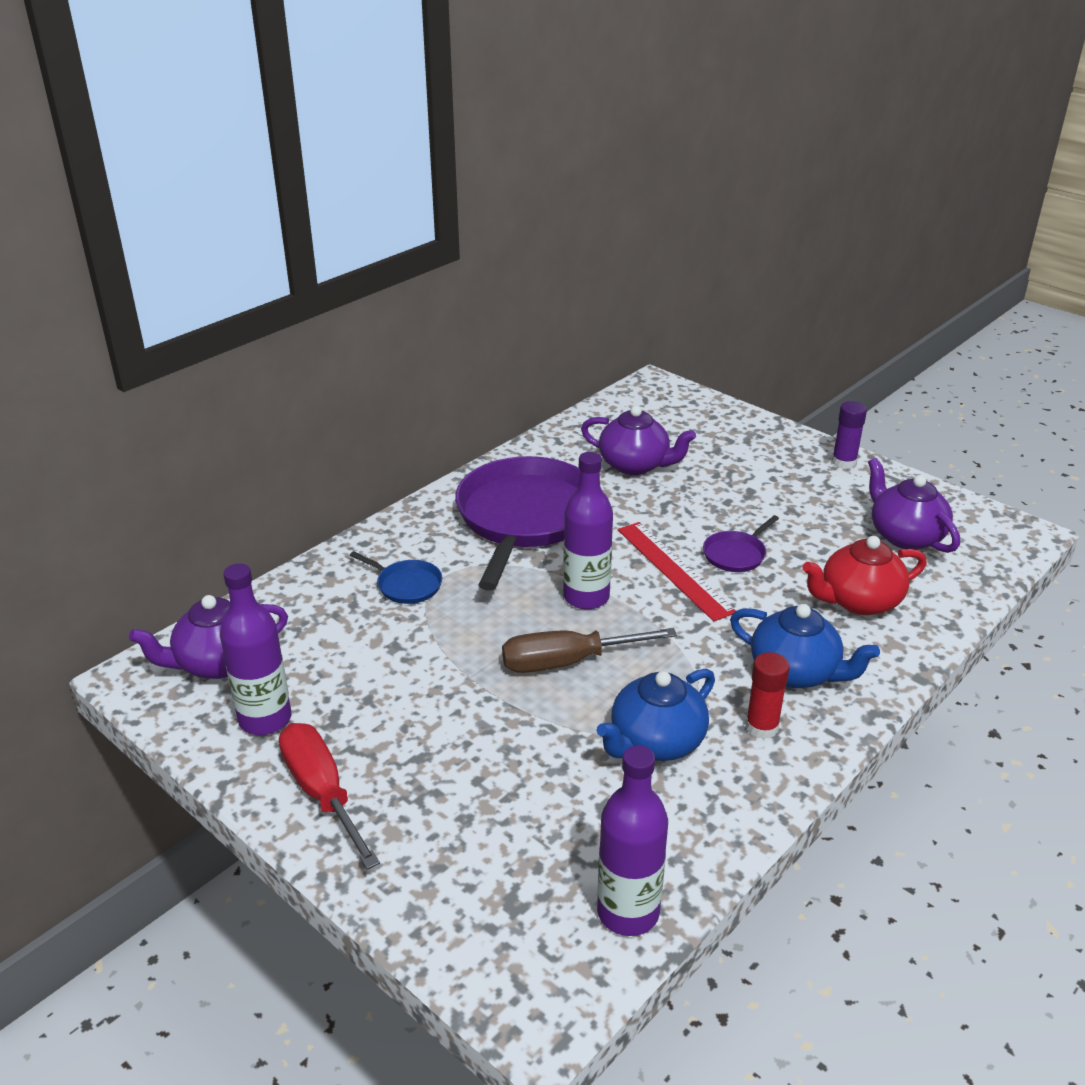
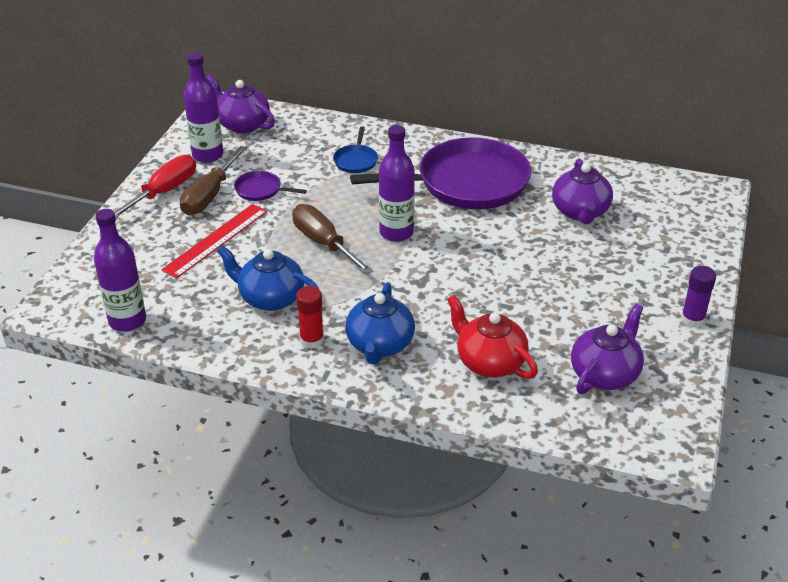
camera: 65 degrees right, 5 degrees up
(373, 743) = (209, 195): none -> brown screwdriver
(674, 569) = (458, 263): red ruler -> red ruler (216, 240)
(736, 554) = (501, 288): purple pan -> purple pan (260, 190)

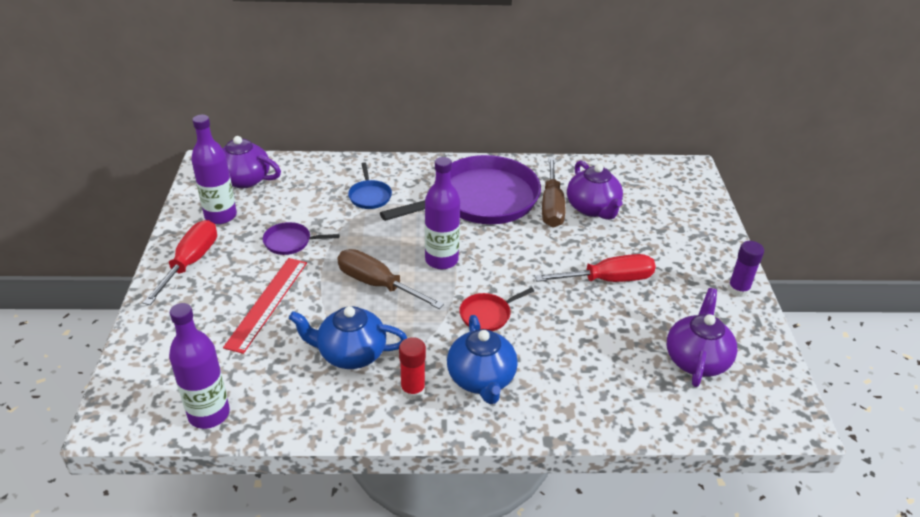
camera: 20 degrees left, 0 degrees up
(209, 195) = (240, 257): brown screwdriver -> brown screwdriver (551, 206)
(415, 291) = (487, 315): none -> red pan
(489, 362) = (591, 372): red teapot -> none
(556, 283) = (608, 280): none -> red screwdriver

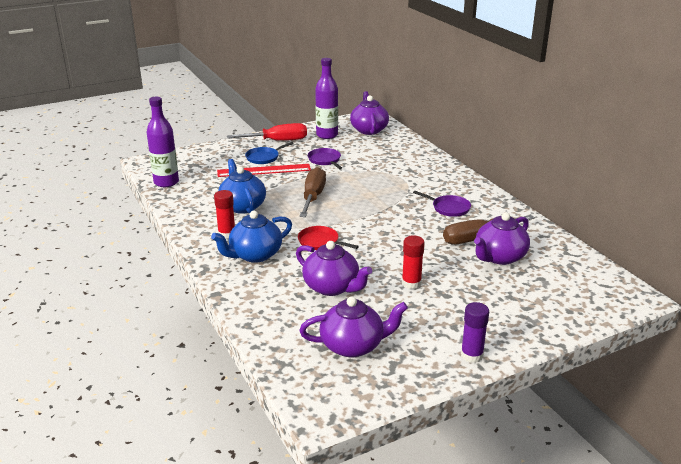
camera: 65 degrees right, 10 degrees down
(370, 196) = (401, 169): blue pan -> blue pan (264, 157)
(441, 260) = (361, 211): purple bottle -> none
(481, 199) = (449, 208): purple pan -> purple pan, size x0.41
(586, 338) = (332, 287): none -> purple teapot
(608, 280) = (411, 283): red screwdriver -> red glue stick

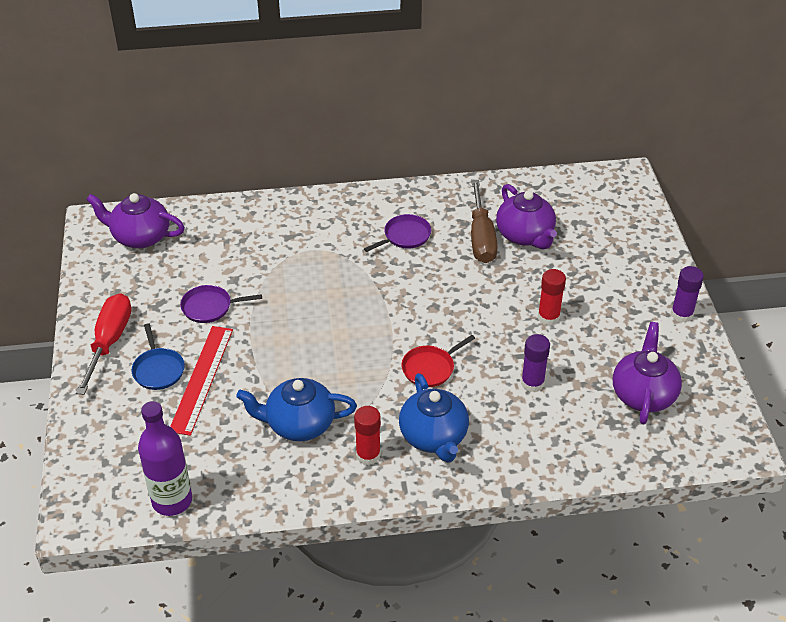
camera: 70 degrees left, 15 degrees up
(313, 197) = (312, 346): brown screwdriver -> none
(327, 135) = (127, 284): purple bottle -> none
(332, 287) = (532, 383): purple teapot -> purple glue stick

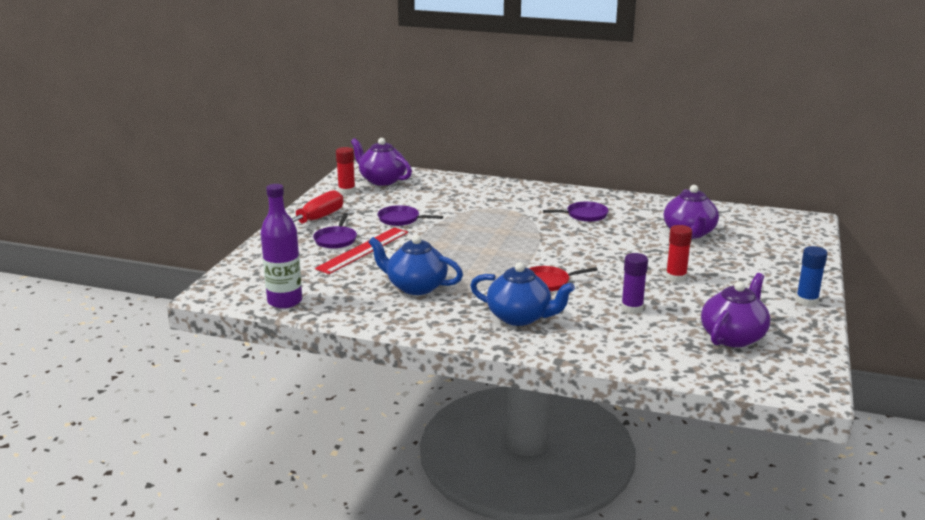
camera: 25 degrees right, 20 degrees down
(158, 370) = (336, 239): blue pan -> purple pan
(368, 455) = (456, 314): red glue stick -> red glue stick (346, 191)
(434, 437) = (520, 317): blue teapot -> blue teapot turned 75 degrees counterclockwise
(481, 237) = (649, 227): brown screwdriver -> none
(681, 314) = (806, 301): purple glue stick -> blue glue stick

